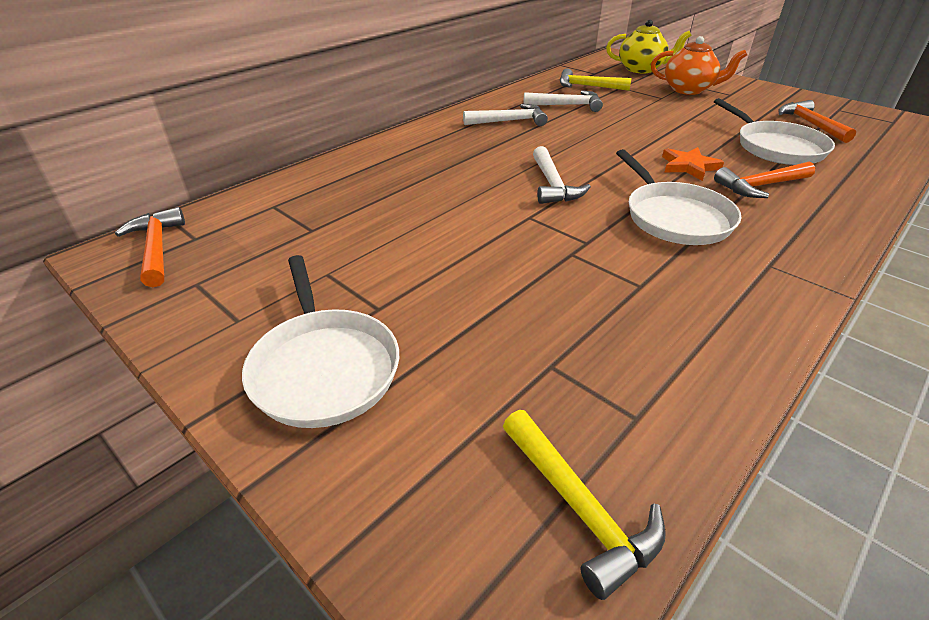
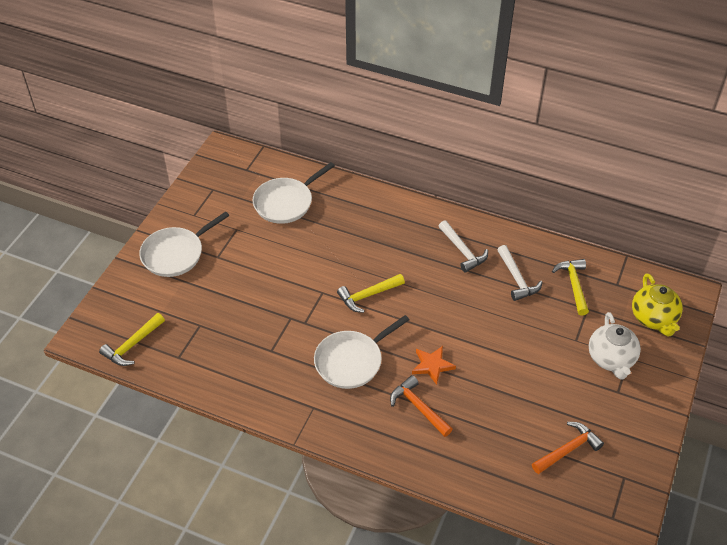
camera: 70 degrees right, 10 degrees up
(157, 248) = (233, 162): orange hammer -> none
(552, 185) = (368, 295): white hammer -> yellow hammer
(688, 90) = (611, 359): orange teapot -> white teapot
(776, 147) = (497, 421): white pan -> white pan (286, 203)

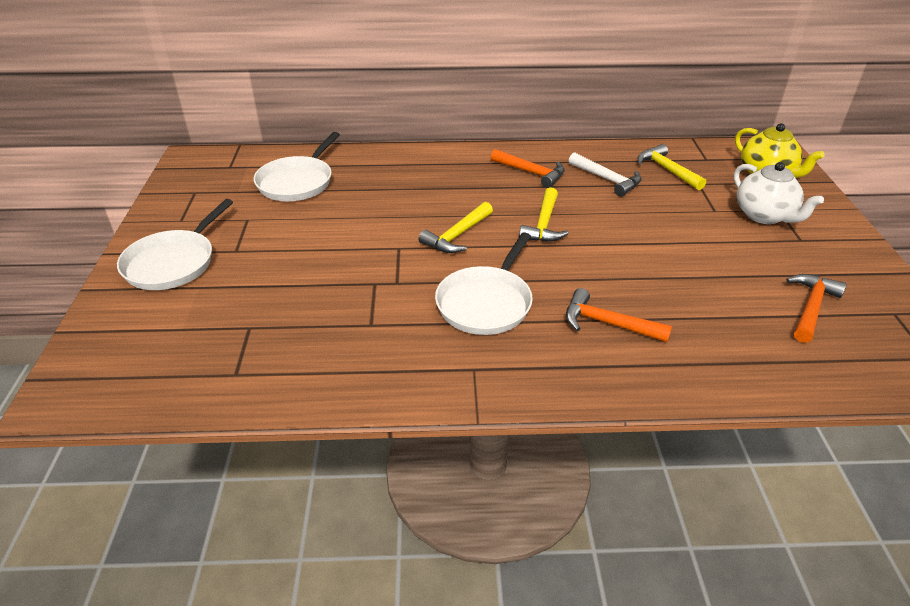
camera: 25 degrees left, 10 degrees down
(132, 345) = (151, 382): yellow hammer -> yellow hammer (543, 224)
(432, 365) = (587, 277): orange star -> none
(462, 251) = (531, 173): white hammer -> orange hammer

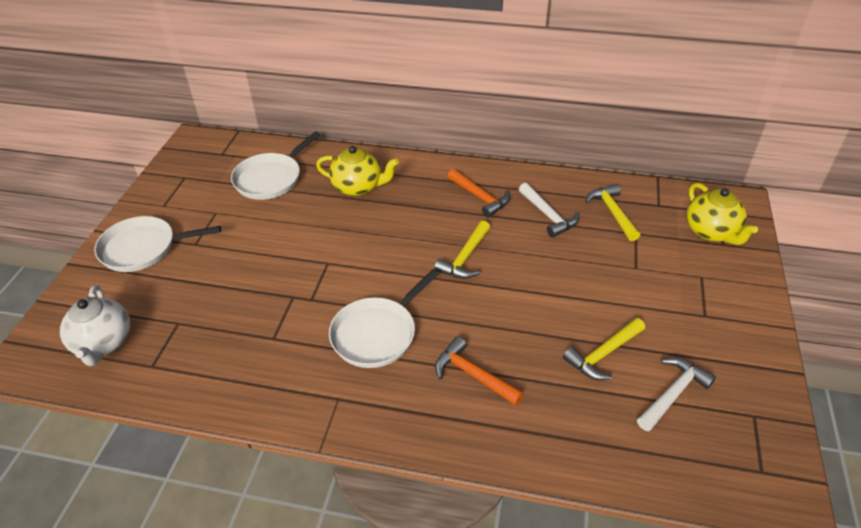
camera: 15 degrees right, 5 degrees up
(173, 263) = (143, 248): white pan -> white pan turned 45 degrees clockwise
(399, 179) = (358, 187): none -> yellow teapot
(457, 235) = (383, 258): yellow hammer -> yellow hammer (603, 354)
(764, 216) = (683, 281): white teapot -> white teapot (103, 343)
(811, 308) = (673, 394): orange hammer -> white hammer

